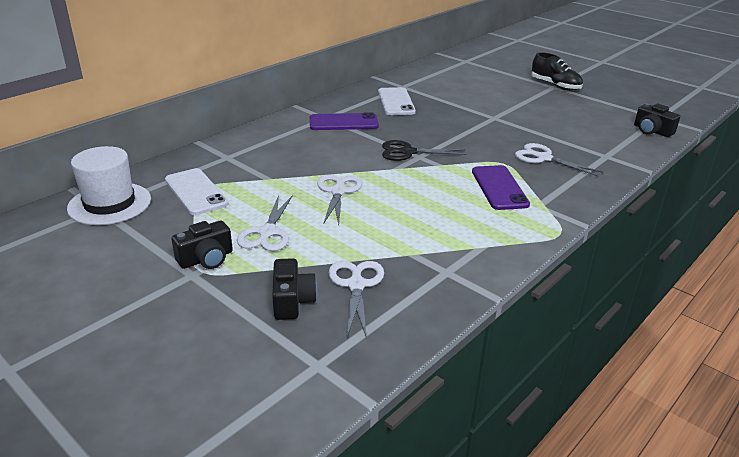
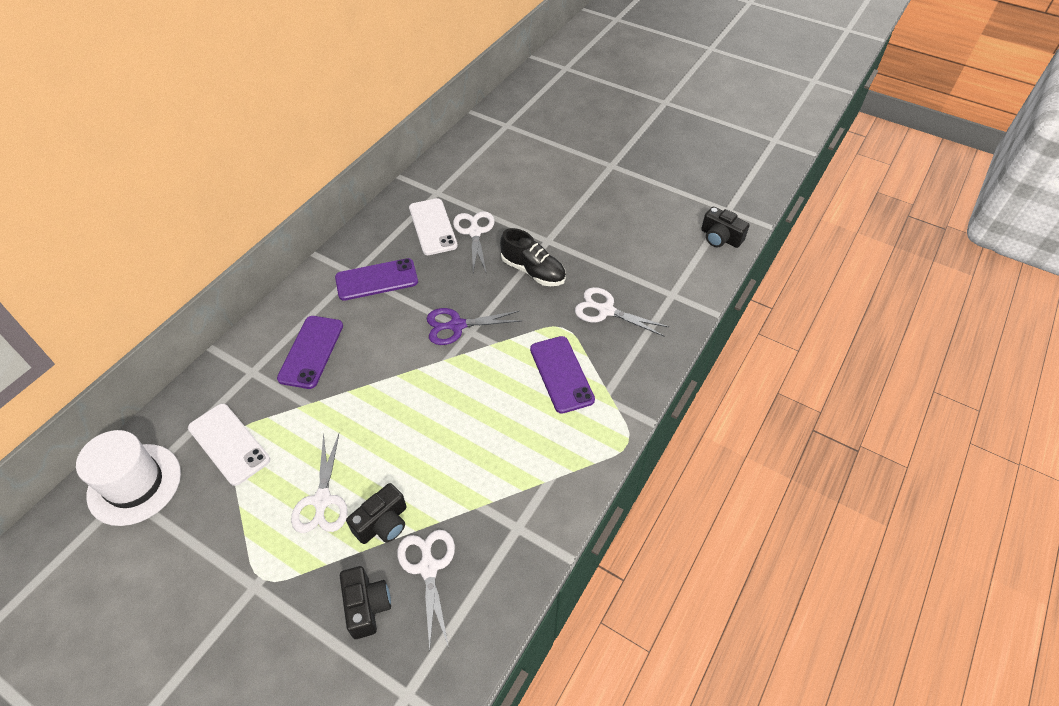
camera: 10 degrees left, 20 degrees up
(206, 259) = (264, 558): black camera -> black camera (383, 523)
(279, 152) = (311, 352): none -> purple phone
(338, 192) = (388, 414): white scissors -> white scissors (475, 232)
(408, 152) = (457, 325): black scissors -> purple scissors
(555, 85) = (613, 163): black shoe -> black shoe (533, 271)

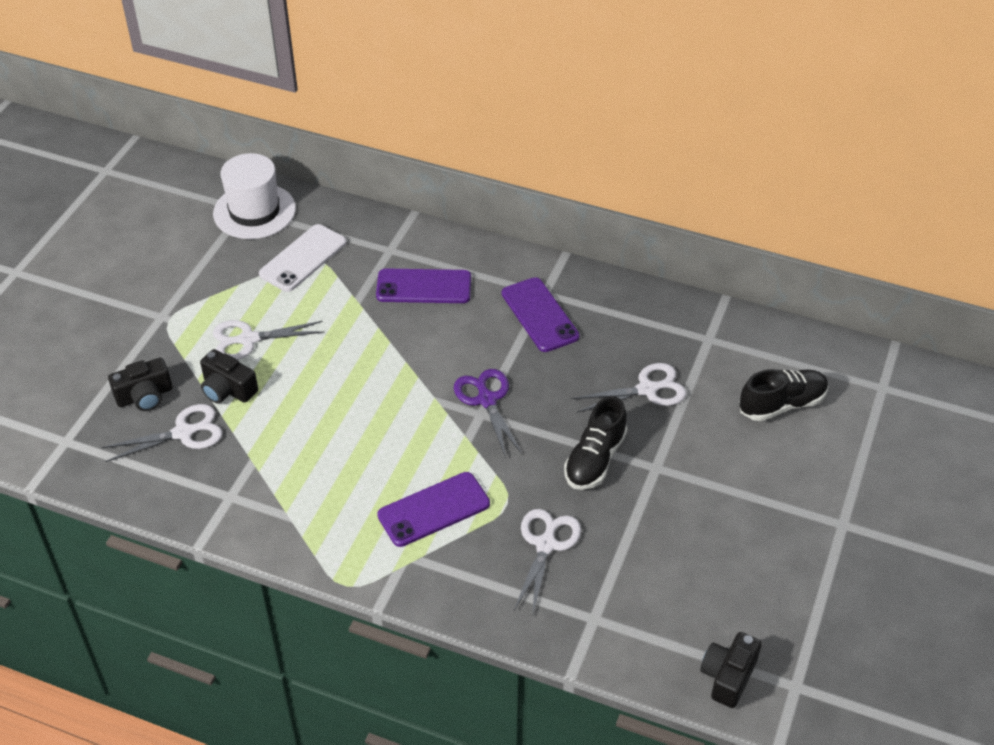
camera: 80 degrees right, 5 degrees down
(433, 227) = (643, 347): white phone -> none
(508, 170) = (782, 404): none -> black shoe

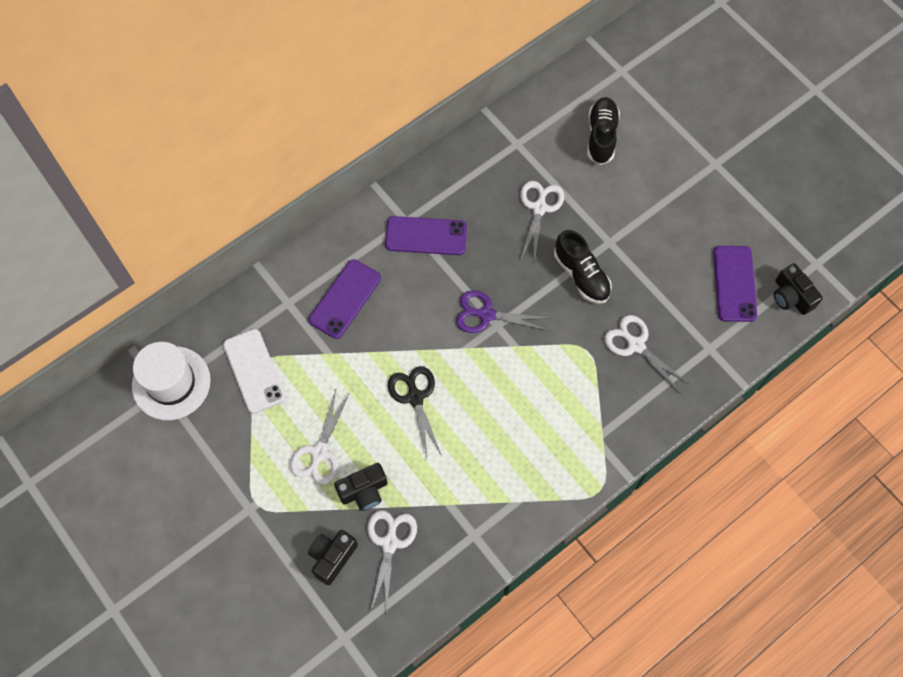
camera: 60 degrees left, 20 degrees up
(145, 396) = (332, 557): black camera -> black camera turned 150 degrees counterclockwise
(353, 384) = (415, 397): none -> black scissors
(434, 510) = (566, 400): purple phone -> purple phone (734, 283)

